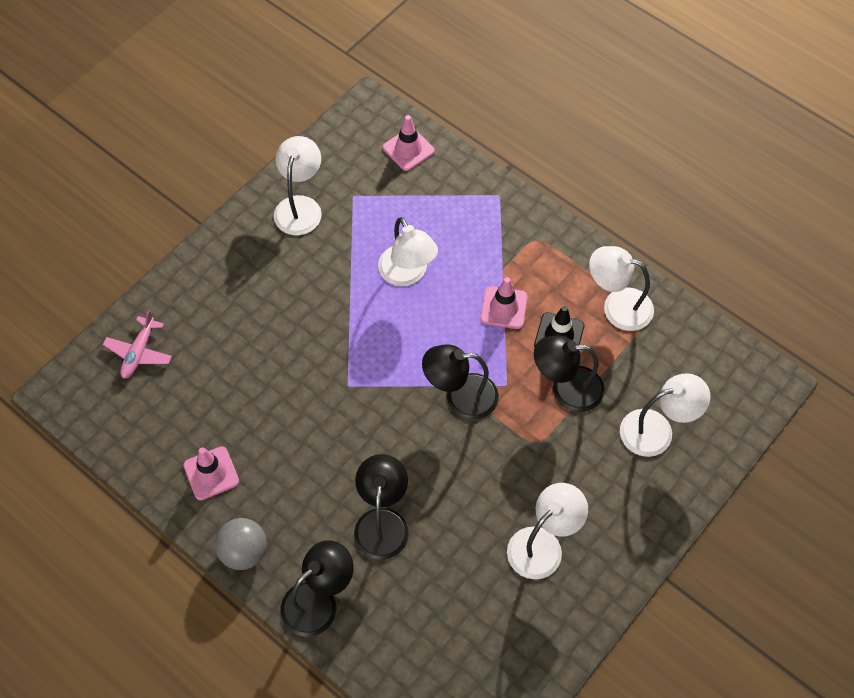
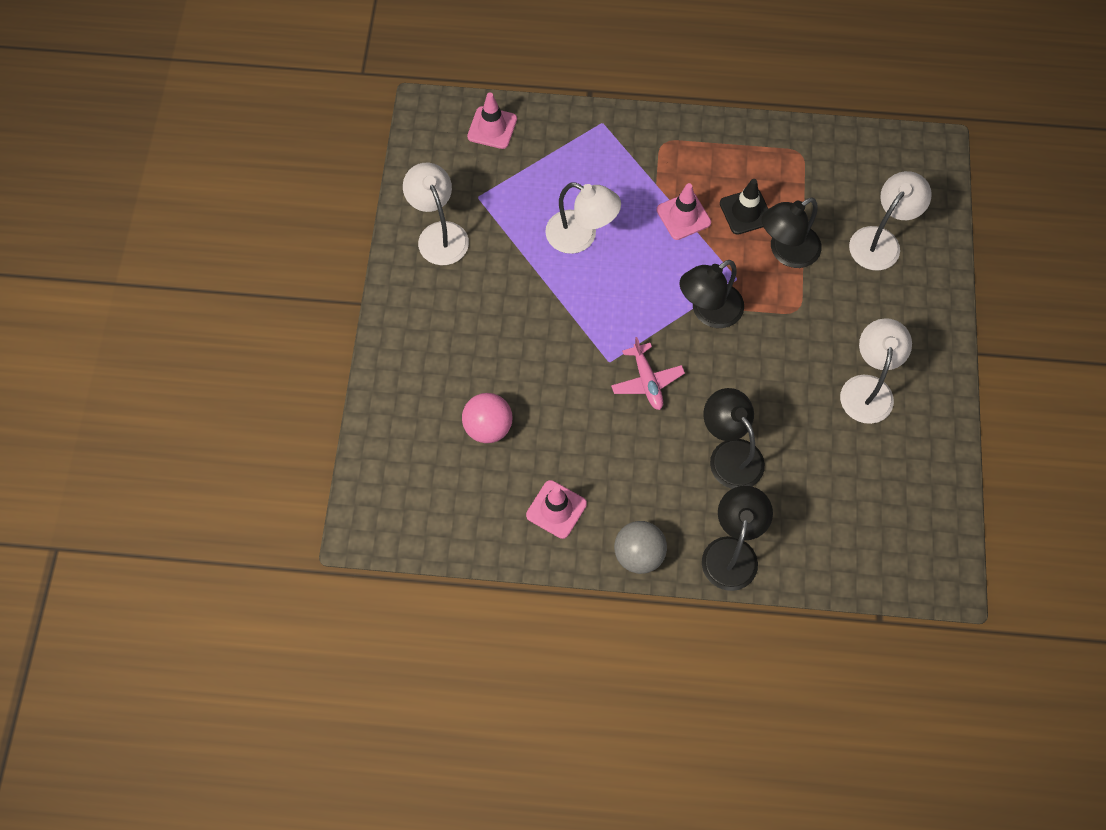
camera: 35 degrees left, 5 degrees up
(139, 352) = (404, 449): pink plane -> pink plane (647, 381)
(213, 376) = (488, 427): none -> pink ball
(617, 306) = (772, 159): white lamp -> none

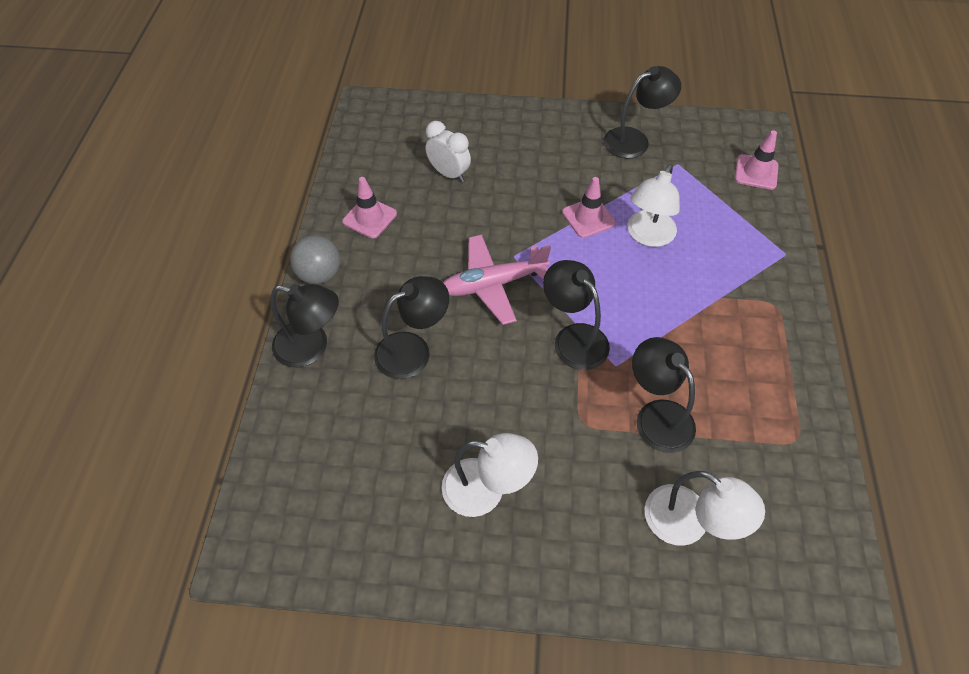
camera: 90 degrees right, 10 degrees down
(439, 234) = (634, 140): white lamp -> black lamp
(488, 427) = (449, 174): pink ball -> white clock
(647, 381) = (493, 284): pink plane -> pink plane, size x1.53
(683, 216) = (686, 320): pink traffic cone -> pink traffic cone (588, 218)
(746, 212) = (702, 378): black traffic cone -> none

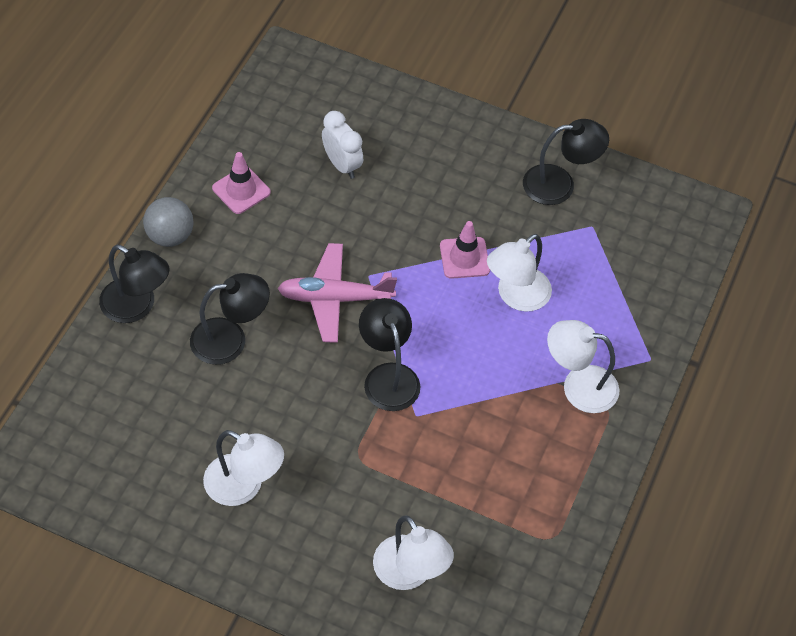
camera: 15 degrees right, 0 degrees up
(656, 416) = (430, 473): black lamp -> none
(741, 294) = (578, 386): none -> white lamp
(756, 172) = (673, 261): pink traffic cone -> none

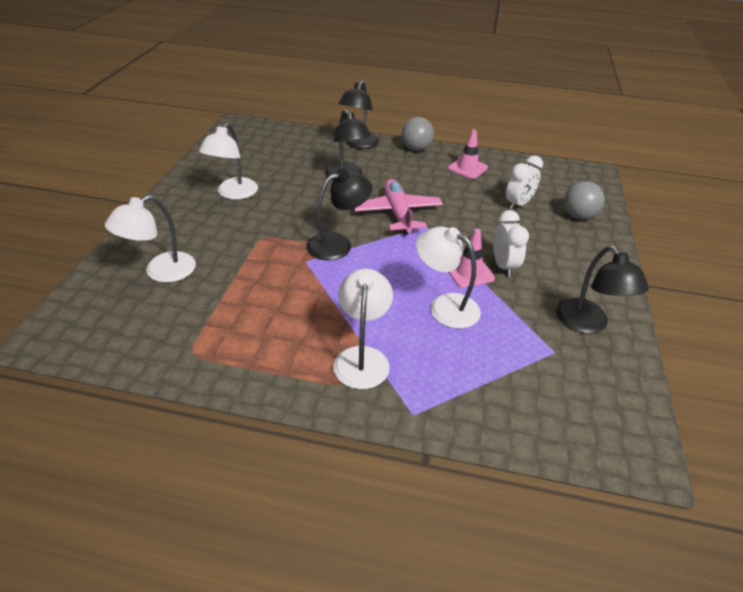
camera: 80 degrees right, 15 degrees down
(380, 115) = (578, 216): none -> grey ball
(460, 222) = (503, 266): none -> white clock

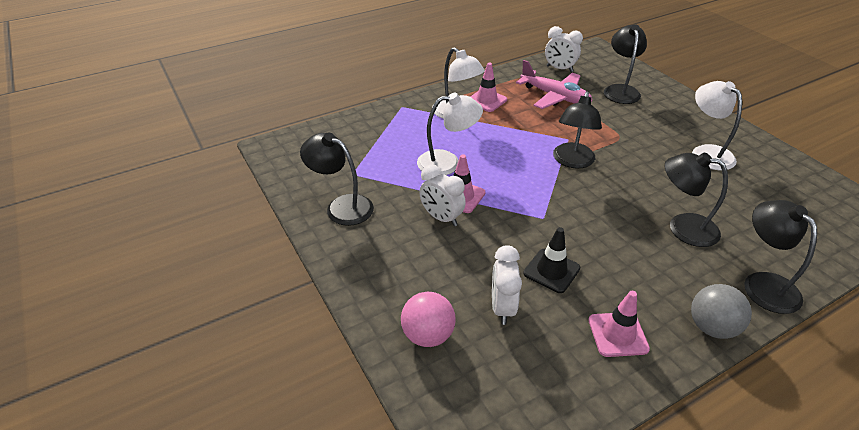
camera: 140 degrees right, 0 degrees up
(148, 339) = (559, 69): none -> white clock
(161, 272) = (620, 90): white lamp -> black lamp
(304, 352) = (486, 100): none -> pink traffic cone
(398, 213) = (580, 216): pink plane -> pink plane (555, 97)
(464, 202) = (551, 271): none -> black traffic cone
(578, 216) = (428, 335): grey ball -> pink ball

